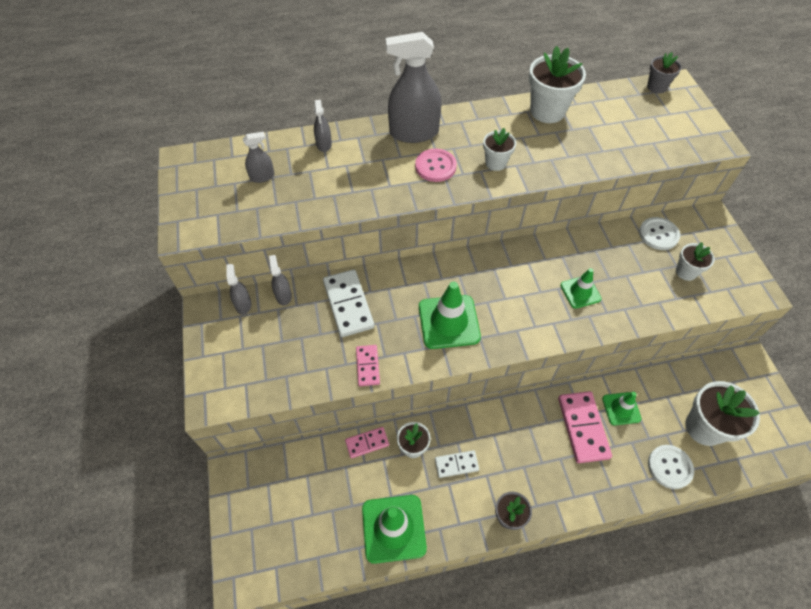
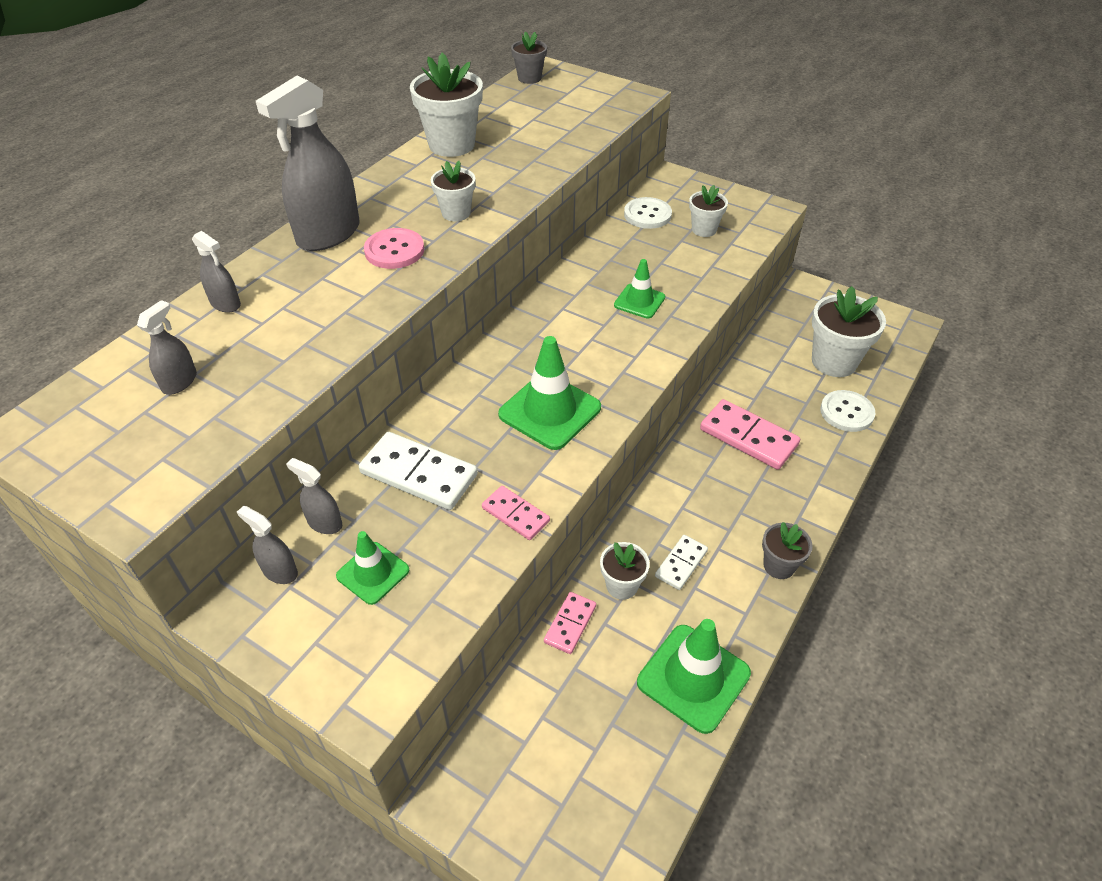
camera: 45 degrees left, 10 degrees down
(621, 408) = (759, 397): green traffic cone -> green traffic cone (373, 573)

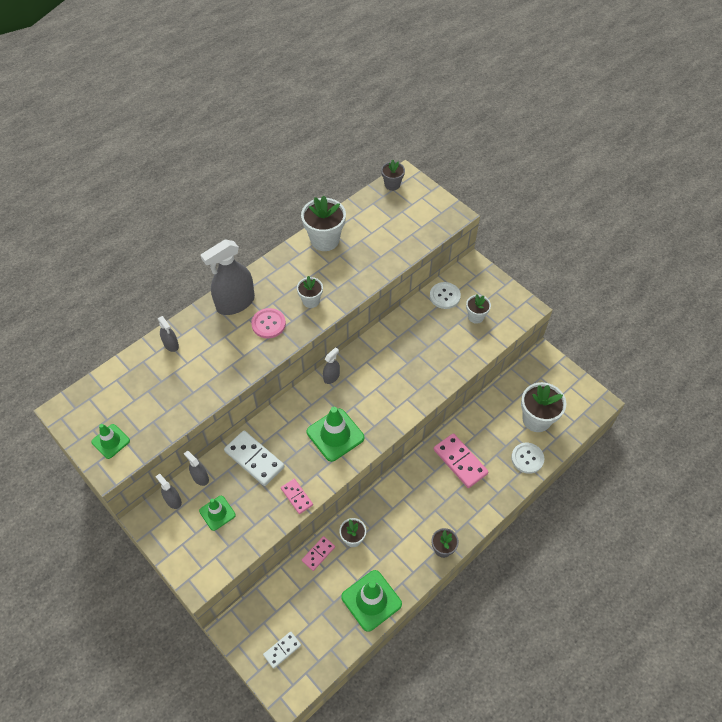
camera: 15 degrees right, 10 degrees up
(179, 382) = (140, 394): grey spray bottle -> grey spray bottle (331, 377)
(639, 301) = (413, 366): green traffic cone -> green traffic cone (110, 441)
(681, 563) = (389, 534): white domino -> white domino (282, 650)

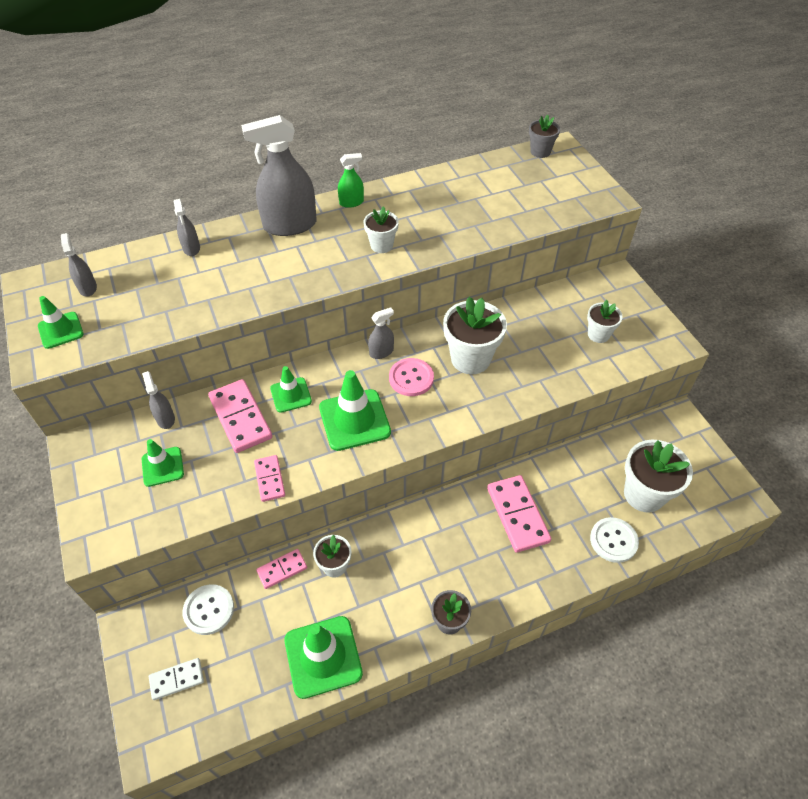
camera: 20 degrees right, 5 degrees down
(173, 500) = (119, 435): grey spray bottle -> grey spray bottle (87, 288)
(254, 459) = (241, 417): white domino -> pink domino
(268, 324) = (317, 256): pink button -> pink button (411, 378)
(272, 269) = (351, 202): none -> green spray bottle
(282, 430) = (291, 395): none -> green traffic cone
(325, 240) = (430, 188): white flower pot -> white flower pot (470, 359)
(445, 296) = (566, 301): white button -> white button (209, 610)

